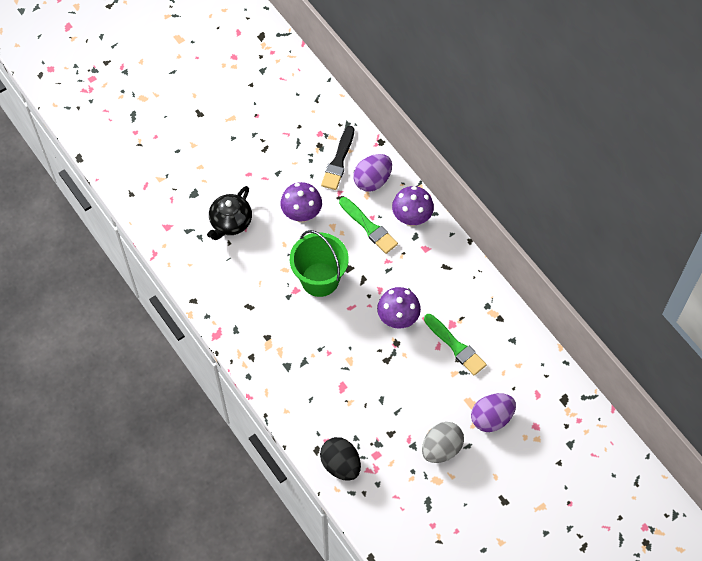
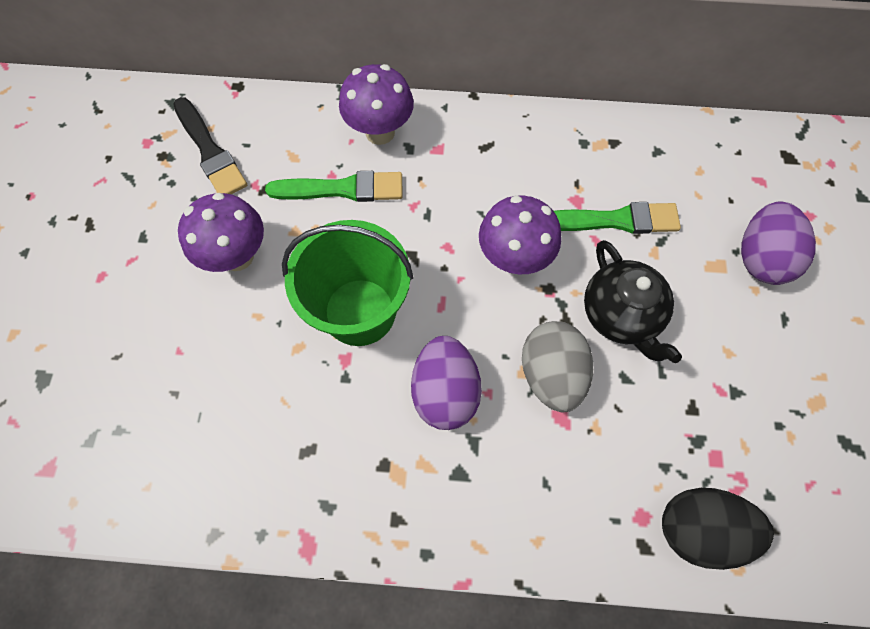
camera: 50 degrees left, 5 degrees up
(230, 222) = (145, 364): black teapot -> black teapot (620, 315)
(372, 180) = (280, 134): purple egg -> purple egg (445, 391)
(441, 448) = (767, 357): grey egg -> grey egg (551, 374)

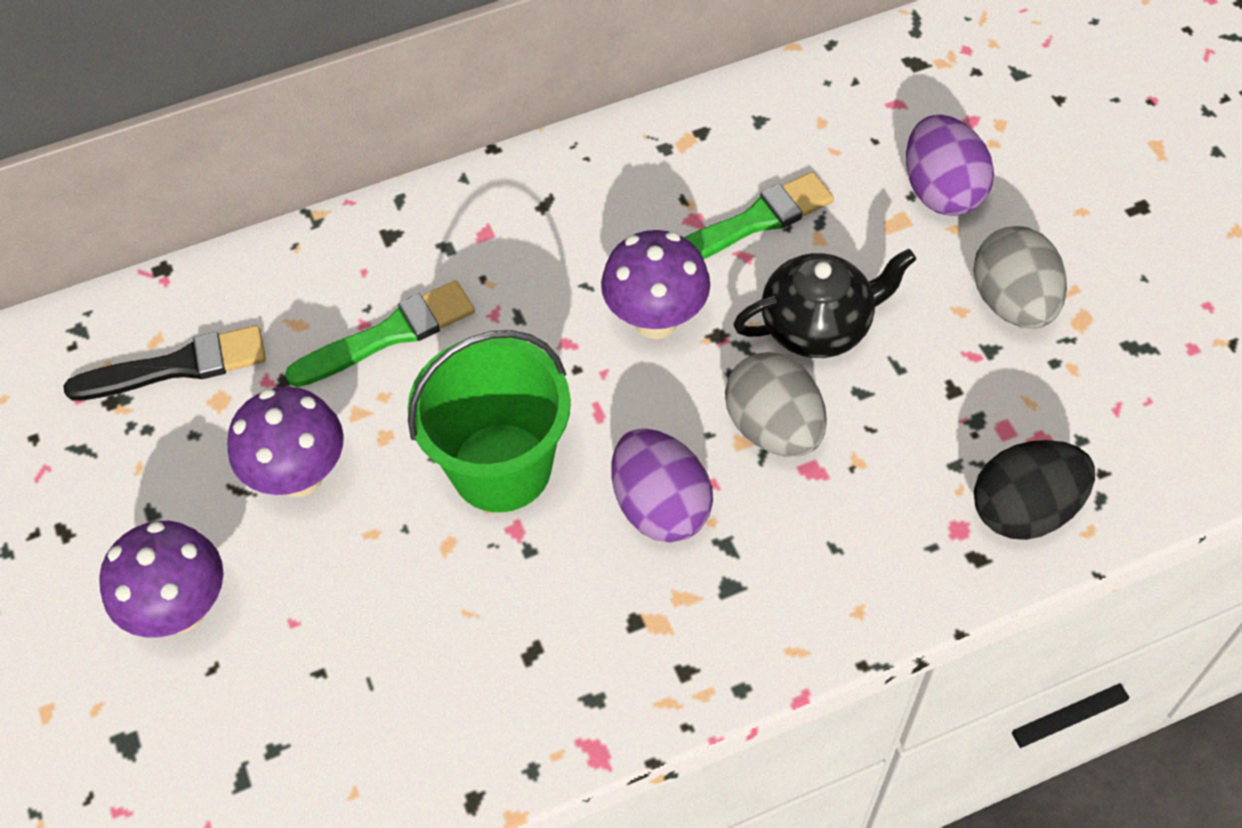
camera: 25 degrees left, 10 degrees down
(210, 151) = (177, 367): black brush -> black brush turned 45 degrees counterclockwise
(380, 132) = (396, 245): purple mushroom -> purple mushroom (182, 610)
(620, 315) = (818, 326): black teapot -> black teapot turned 60 degrees counterclockwise
(770, 365) = (1012, 303): none -> grey egg

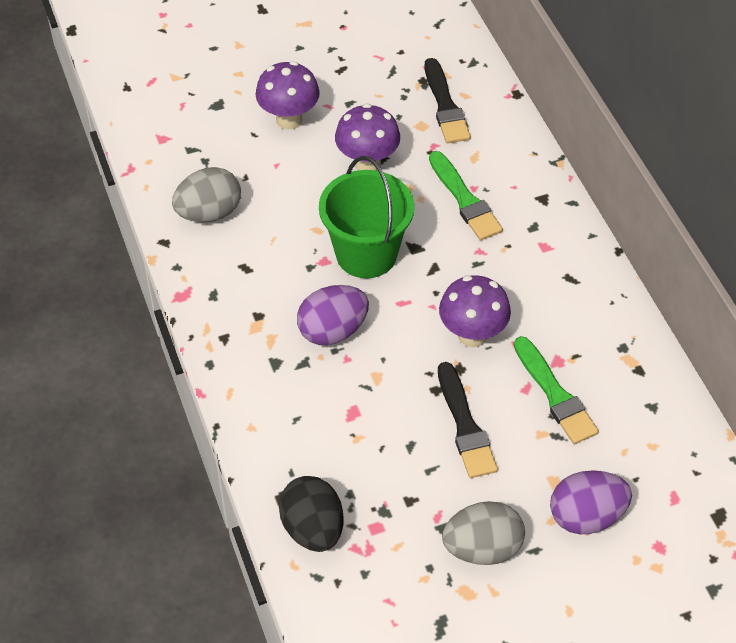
camera: 90 degrees right, 5 degrees down
(774, 428) = (385, 393): grey egg -> grey egg (209, 213)
(818, 326) = (465, 425): black teapot -> black brush

